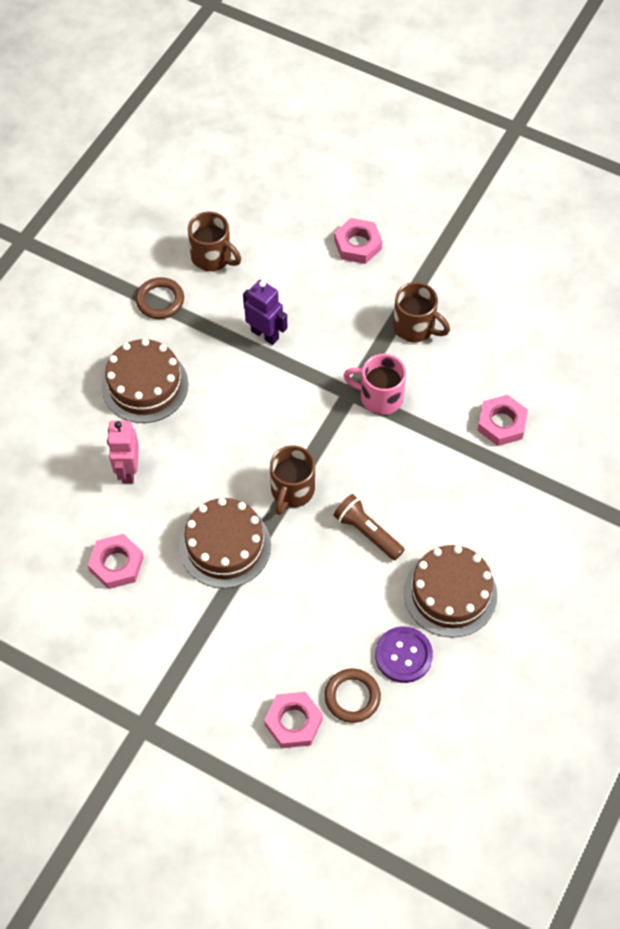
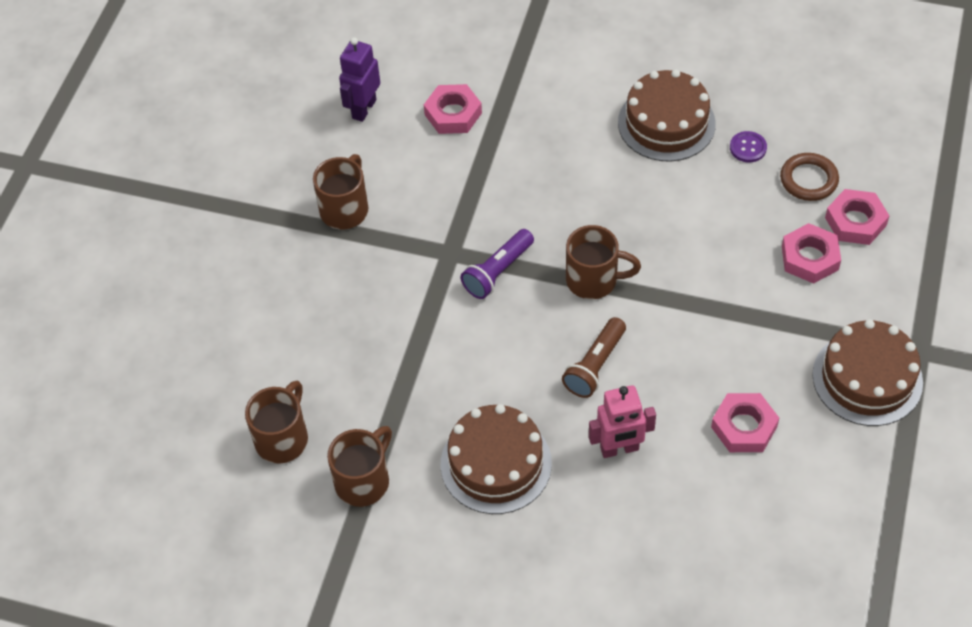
camera: 100 degrees left, 5 degrees down
(160, 300) = (363, 481): brown ring -> brown mug
(225, 546) = (683, 327): brown cake -> brown cake (867, 378)
(265, 334) = (389, 353): purple robot -> purple robot (363, 109)
(321, 423) = (498, 271): none -> purple flashlight
(357, 244) = (234, 287): pink nut -> pink nut (809, 258)
(367, 532) = (621, 203): brown flashlight -> brown flashlight (595, 366)
(379, 397) = (448, 224): pink mug -> none
(403, 655) = (748, 148): purple button -> purple button, size x0.62

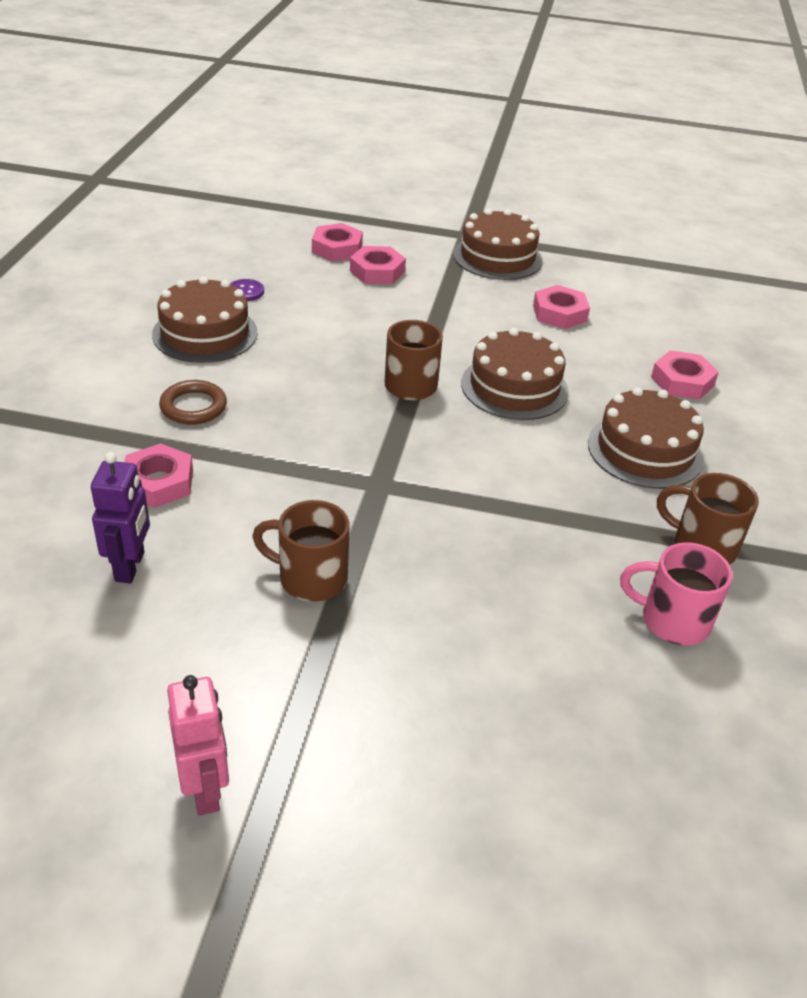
camera: 100 degrees left, 15 degrees down
(282, 438) = (672, 620): brown mug -> pink mug
(363, 109) = (130, 566): purple robot -> purple robot turned 105 degrees counterclockwise
(498, 271) = (404, 447): purple flashlight -> none
(595, 366) = (514, 387): brown flashlight -> brown cake
(616, 525) = (682, 381): none -> pink nut
(619, 449) = (603, 376): pink robot -> pink robot (205, 789)
(808, 180) = (288, 265): brown ring -> brown ring (193, 407)

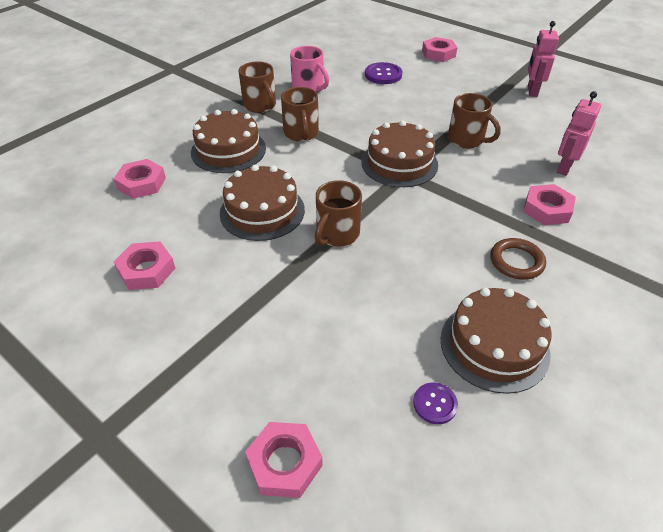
camera: 150 degrees left, 5 degrees up
(130, 566) = (564, 168): purple robot -> pink robot
(377, 271) = (266, 393): pink nut -> pink nut (438, 54)
(497, 257) = (111, 374): brown cake -> brown cake (399, 163)
(570, 725) = (383, 75): none -> purple button
(580, 509) = (301, 133): none -> brown mug

